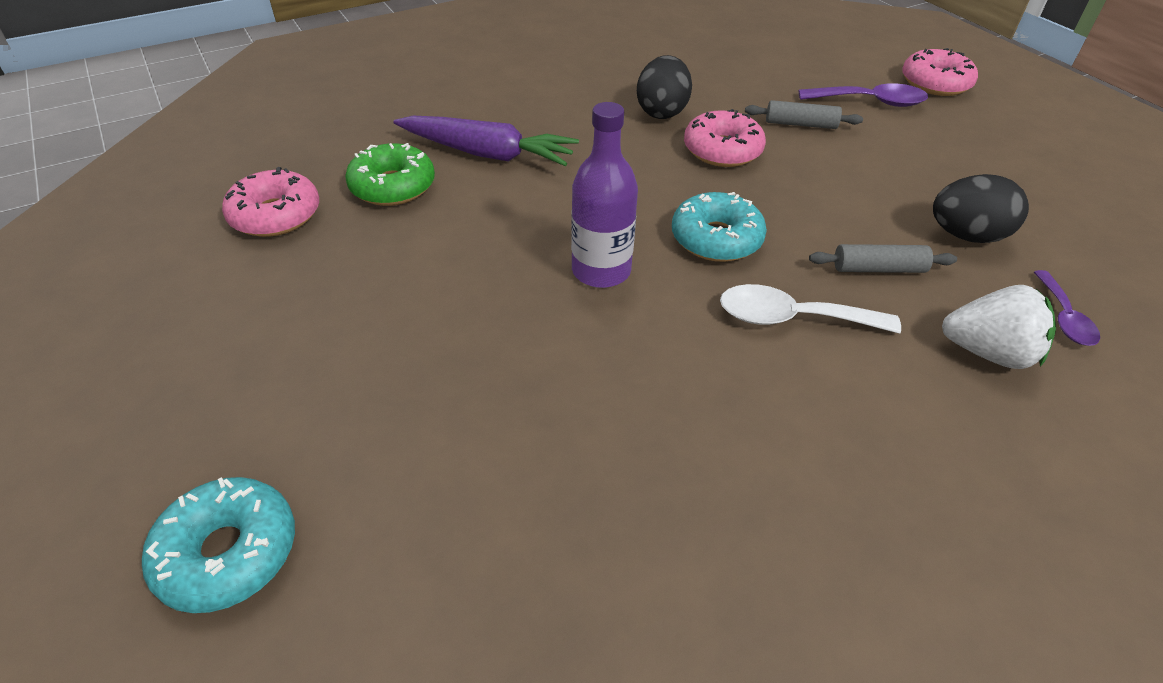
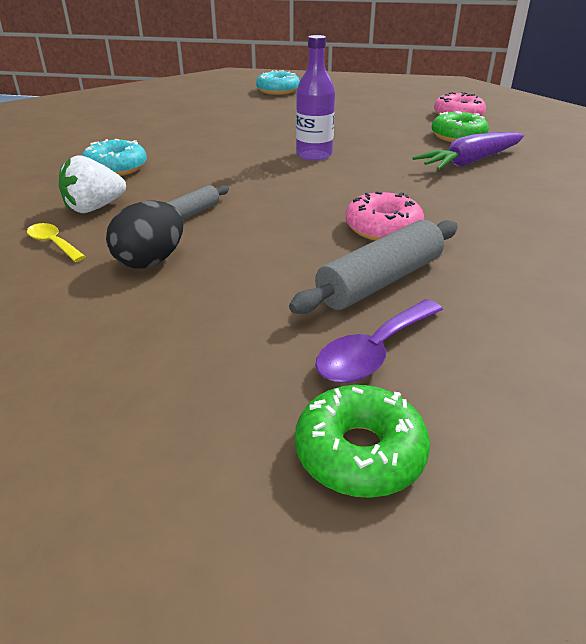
camera: 130 degrees right, 10 degrees down
(662, 111) = (474, 230): black egg -> none
(716, 239) = (292, 186): turquoise donut -> turquoise donut (116, 168)
(792, 318) = (207, 178): white spoon -> none
(800, 124) = (380, 281): grey rolling pin -> grey rolling pin, size x1.74
(935, 83) = (359, 452): pink donut -> green donut
(1064, 317) = (53, 243): purple spoon -> yellow spoon

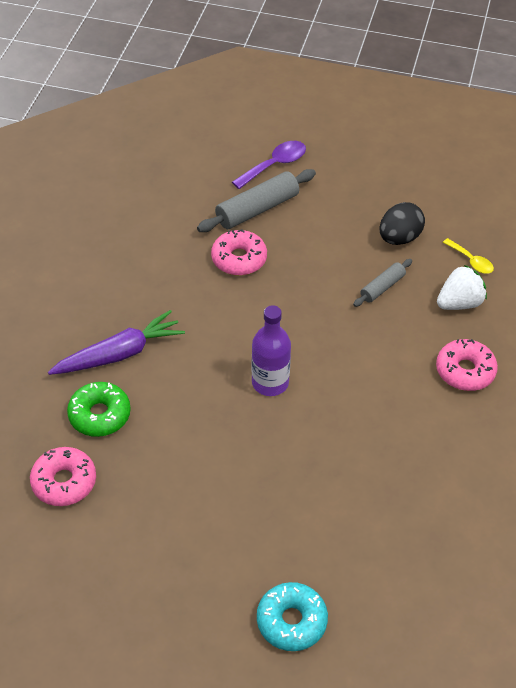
camera: 175 degrees left, 15 degrees up
(116, 168) = (465, 371): turquoise donut -> pink donut
(359, 452) = (293, 125): green donut -> none

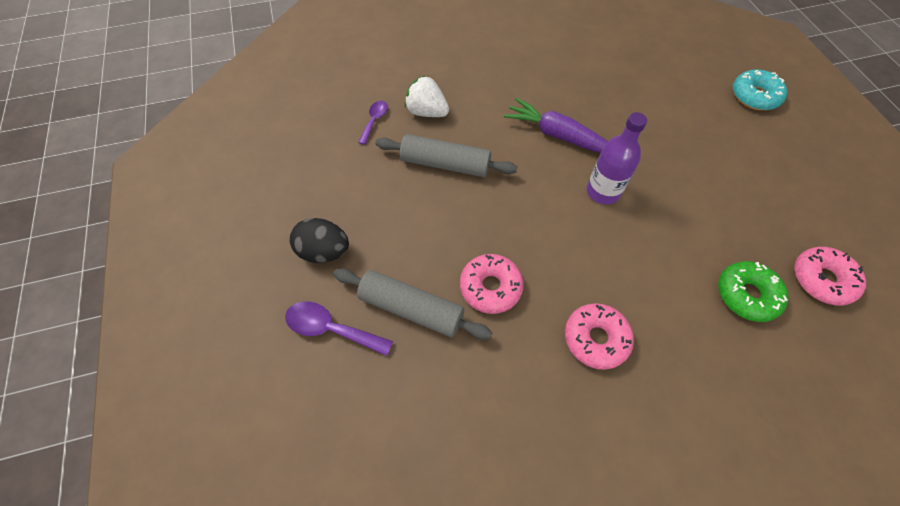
camera: 120 degrees left, 10 degrees up
(119, 354) = (678, 322): purple carrot -> purple carrot (559, 136)
(382, 287) = (445, 164): grey rolling pin -> grey rolling pin, size x1.74
(399, 238) = (377, 176): black egg -> black egg (324, 251)
(465, 371) = (491, 87): pink donut -> pink donut (595, 339)
(471, 261) = (374, 121): yellow spoon -> purple spoon

